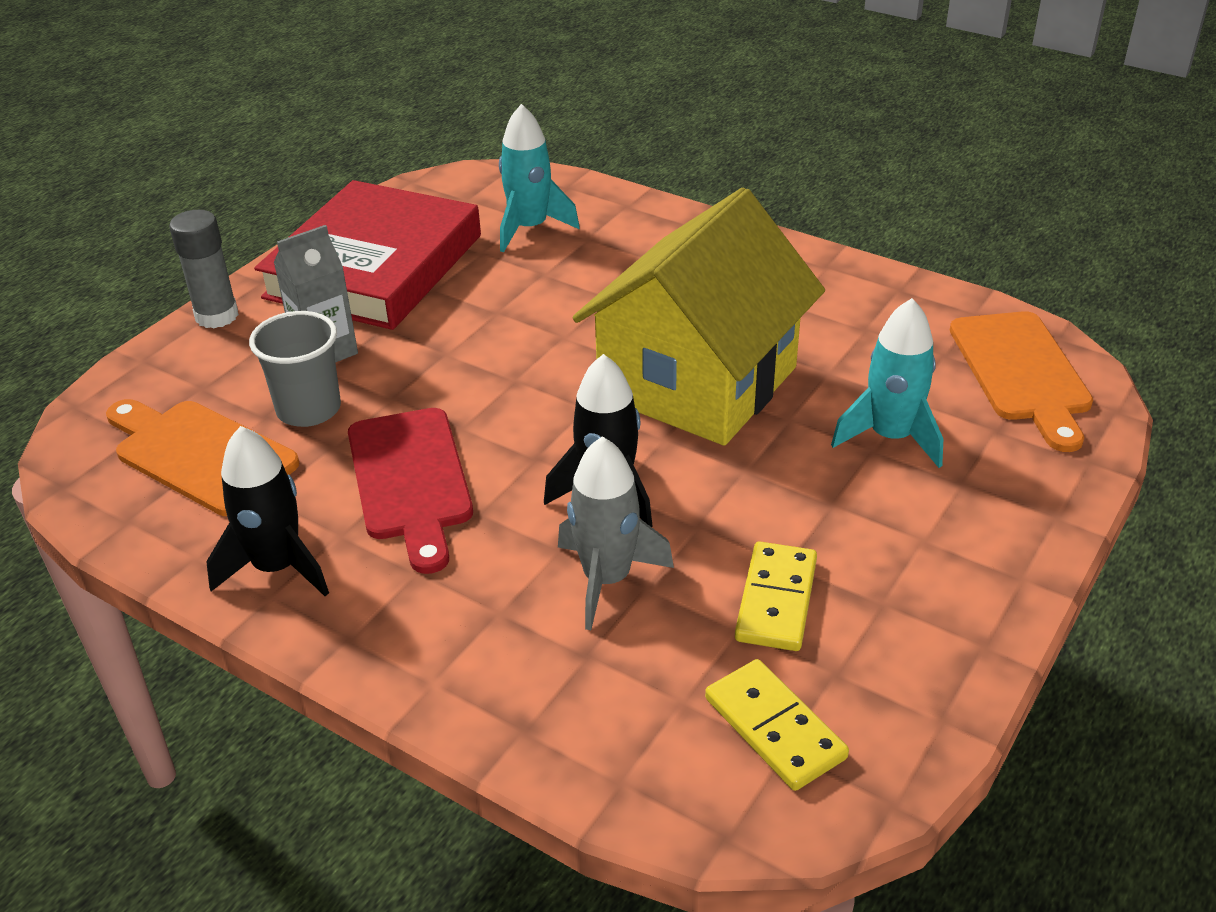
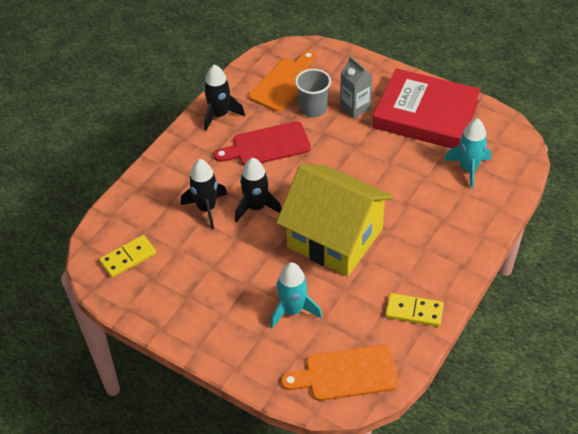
camera: 90 degrees right, 10 degrees up
(217, 316) = (380, 69): grey glue stick -> none
(606, 579) = (206, 208): grey rocket -> black rocket
(776, 600) = (191, 261): yellow domino -> yellow domino (414, 311)

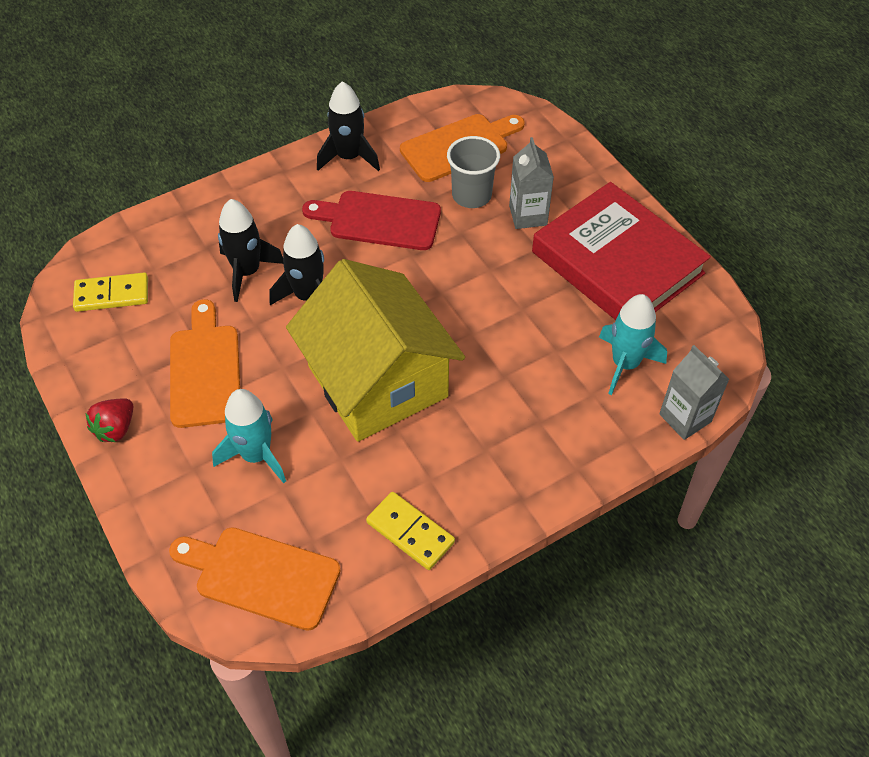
camera: 25 degrees right, 5 degrees up
(193, 334) = (116, 429): none -> red strawberry
(224, 276) = (205, 370): none -> orange cutting board
(520, 184) = (685, 418): none -> grey carton

